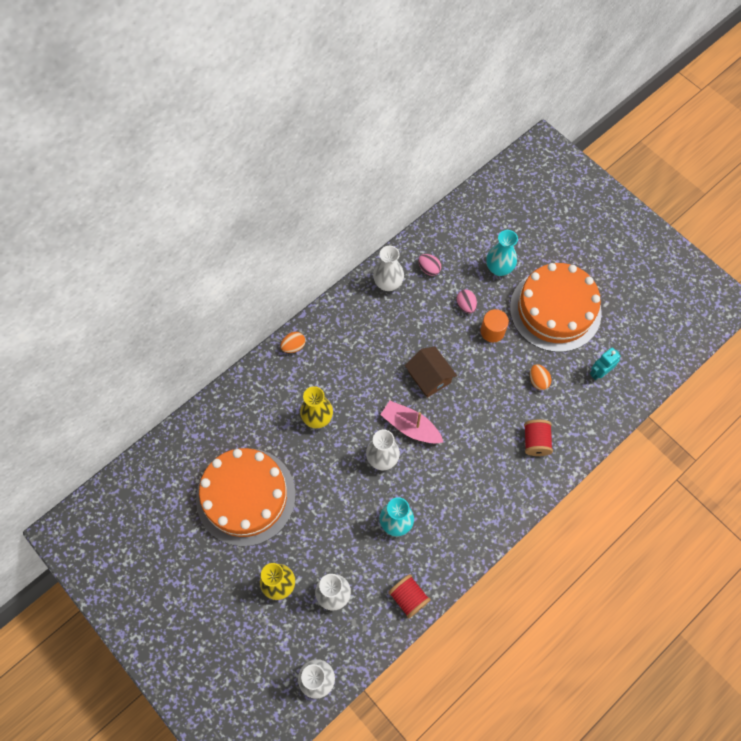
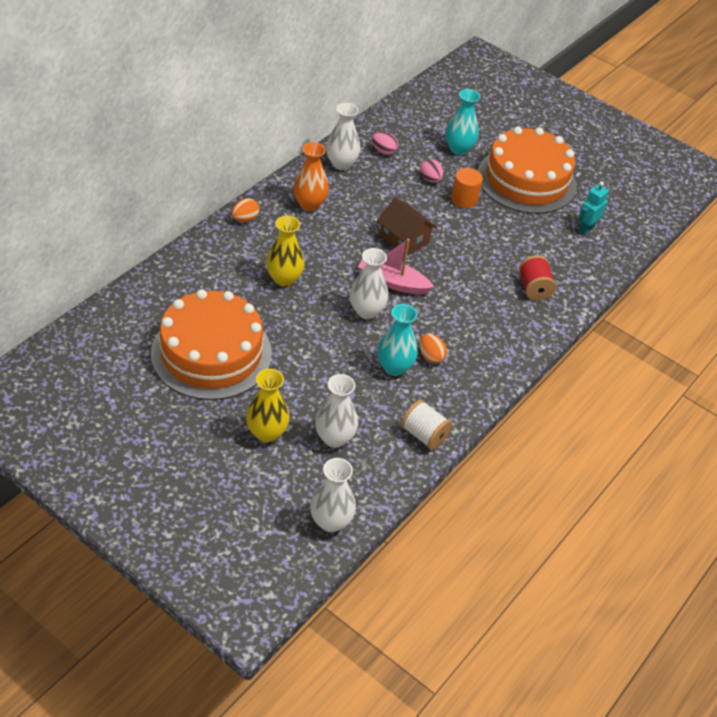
camera: 15 degrees left, 20 degrees down
(352, 331) = (309, 204): none -> orange vase
(408, 597) = (424, 435): red spool -> white spool
(538, 381) = (523, 237): orange egg -> orange egg (430, 356)

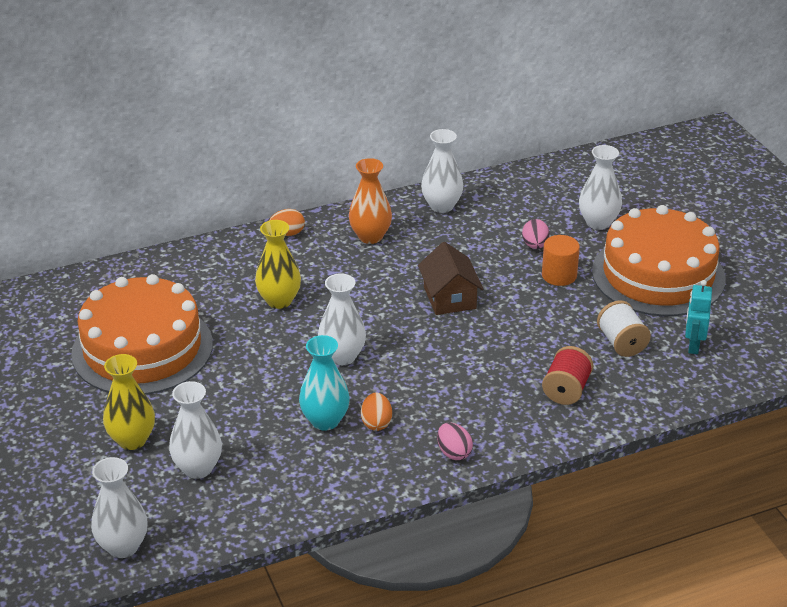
camera: 35 degrees right, 10 degrees down
(383, 151) = (503, 204): pink egg -> pink egg (454, 453)
(392, 282) = (398, 336): pink boat -> none
(424, 435) = (299, 498): white spool -> white spool (621, 343)
(458, 149) = (598, 223): turquoise vase -> white vase
(586, 228) = (693, 345): turquoise robot -> turquoise robot turned 60 degrees counterclockwise

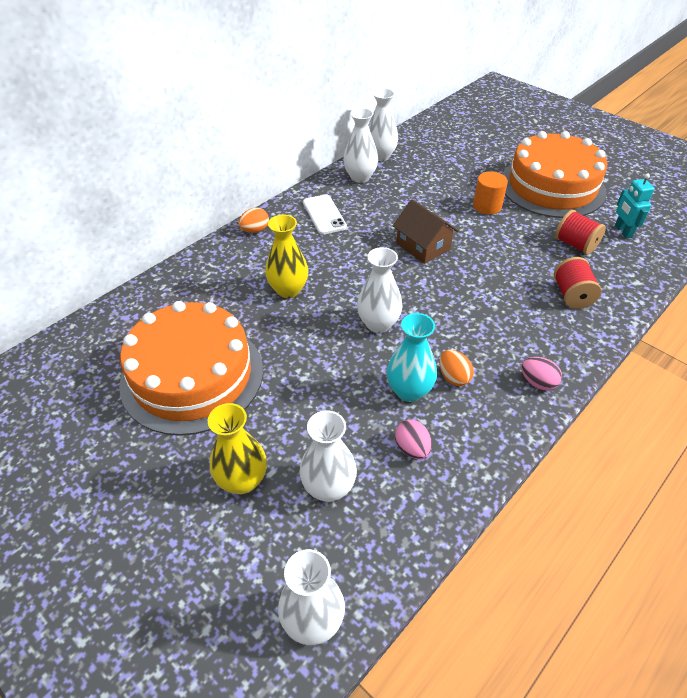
camera: 25 degrees left, 10 degrees up
(370, 236) = (324, 215): orange vase -> white phone
(535, 245) = (451, 188): pink egg -> pink egg (412, 448)
(598, 223) = (479, 161): white vase -> white vase (380, 156)
(621, 343) = (575, 245): white spool -> red spool

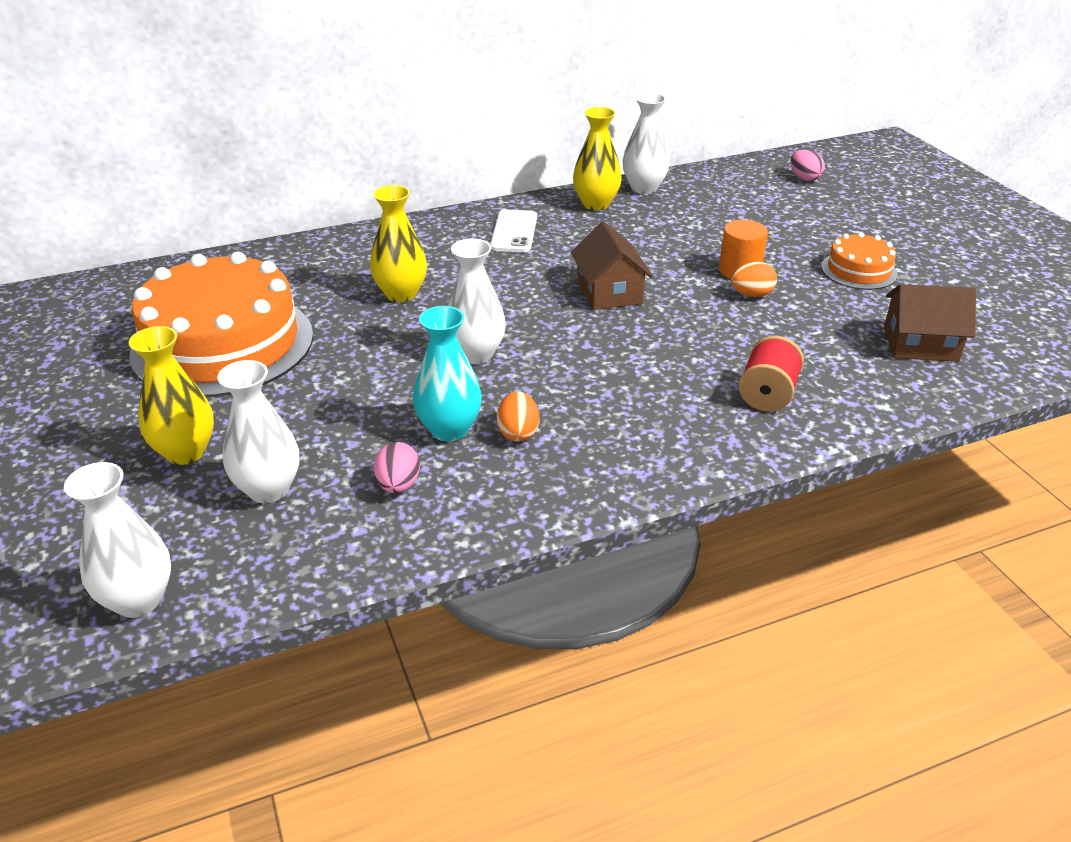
camera: 25 degrees right, 10 degrees down
(255, 230) = (417, 228): orange egg -> orange egg (751, 295)
(360, 177) = (596, 204): white vase -> yellow vase
(537, 382) = (624, 471): pink egg -> pink egg (804, 178)
(552, 187) = (858, 270): orange cake -> orange cake, size x0.46
(575, 245) = (829, 341): red spool -> none
(623, 231) = (920, 344): turquoise robot -> brown house

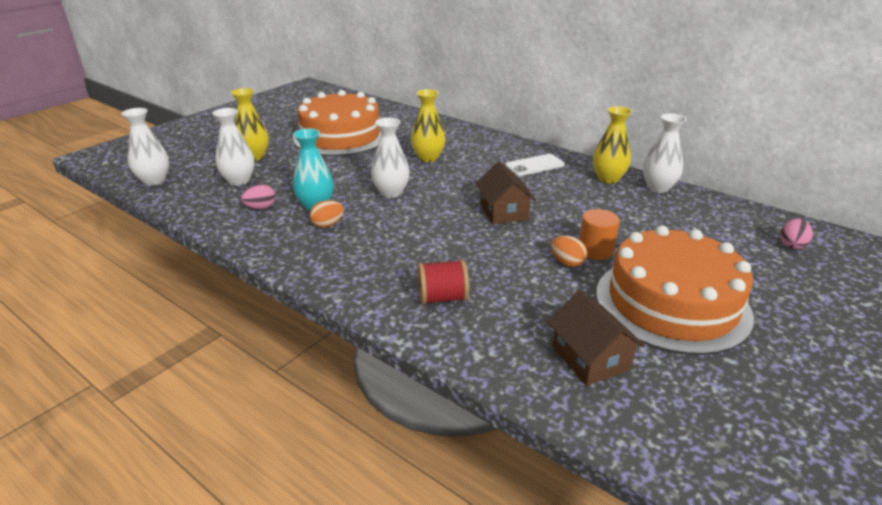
camera: 60 degrees right, 5 degrees down
(609, 292) = (503, 212): brown house -> brown house turned 60 degrees counterclockwise
(858, 270) = (672, 303): orange cake -> orange cake, size x2.15

